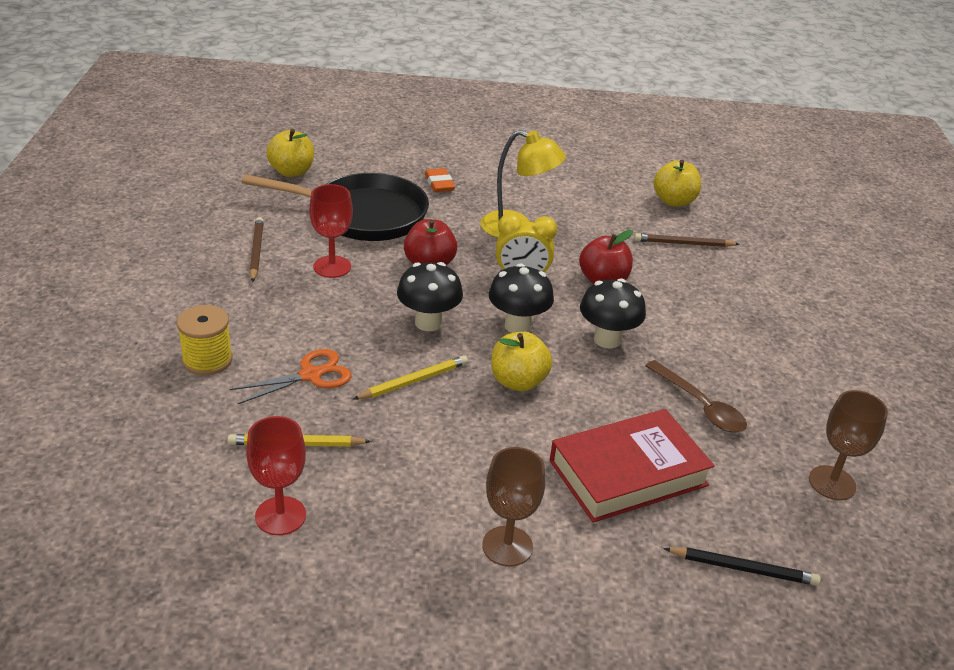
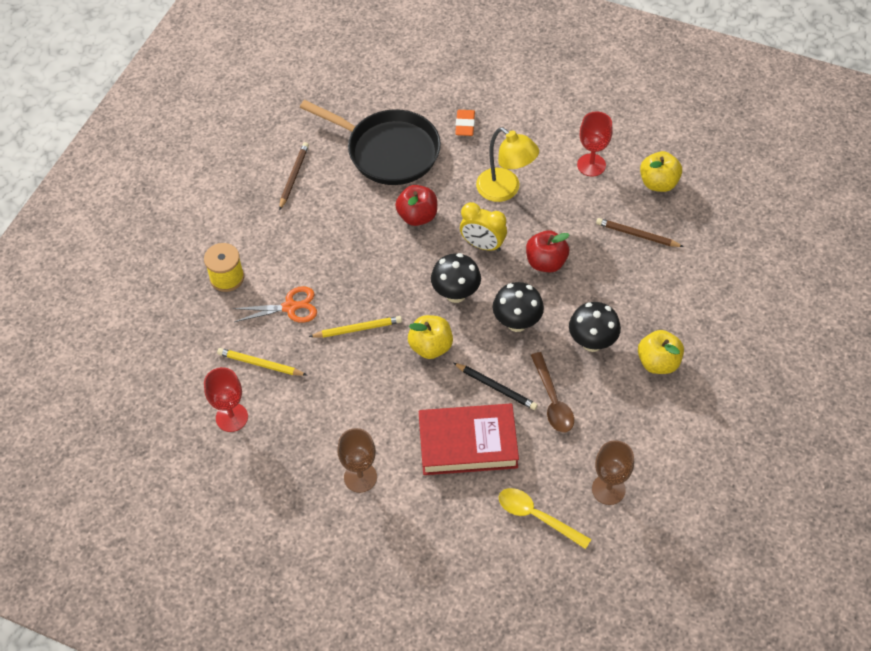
camera: 25 degrees right, 20 degrees up
(291, 172) = (351, 89): yellow apple -> yellow apple (658, 362)
(332, 267) = (343, 204): red goblet -> red goblet (591, 165)
(428, 323) = (391, 276): black mushroom -> black mushroom (592, 342)
(743, 568) = (503, 535): black pencil -> black pencil (496, 387)
(770, 535) = (537, 517): none -> yellow spoon

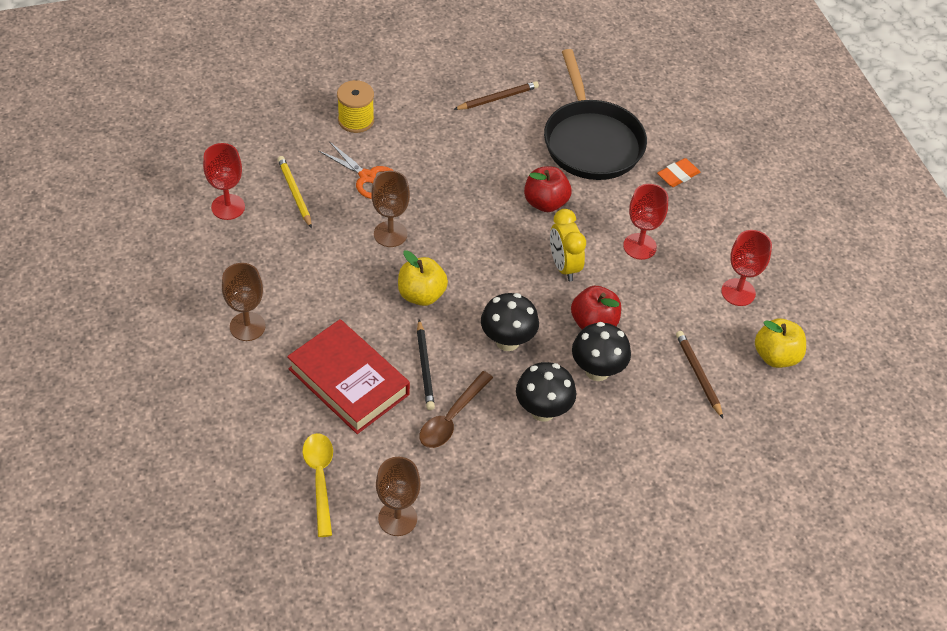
camera: 45 degrees right, 5 degrees down
(358, 329) = (390, 234): yellow pencil -> brown goblet
(456, 294) = (493, 279): black mushroom -> black mushroom (597, 371)
(505, 190) = (639, 246): yellow lamp -> red goblet
(658, 362) = (572, 477): yellow apple -> none

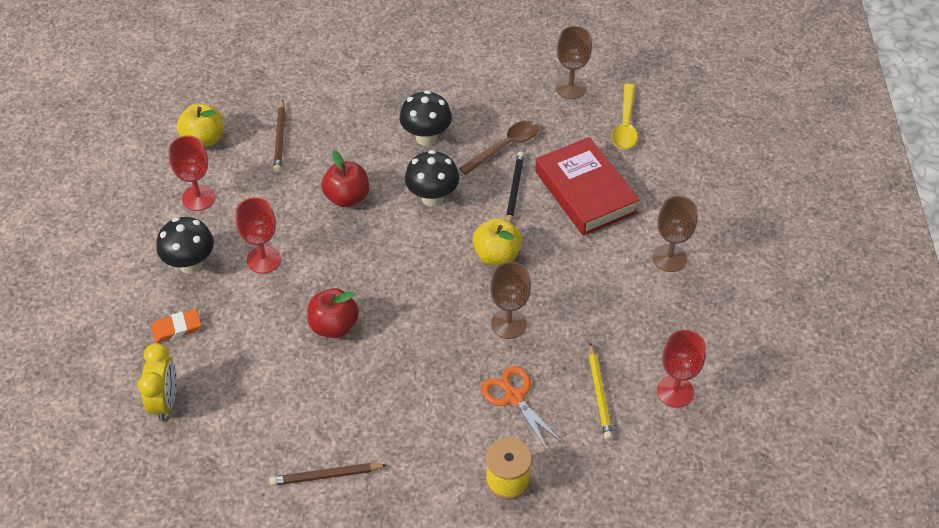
camera: 160 degrees left, 0 degrees up
(564, 266) = (348, 255): yellow clock -> yellow clock (165, 401)
(591, 141) = (246, 390): black pan -> none
(597, 371) = (365, 158): black mushroom -> black mushroom (190, 264)

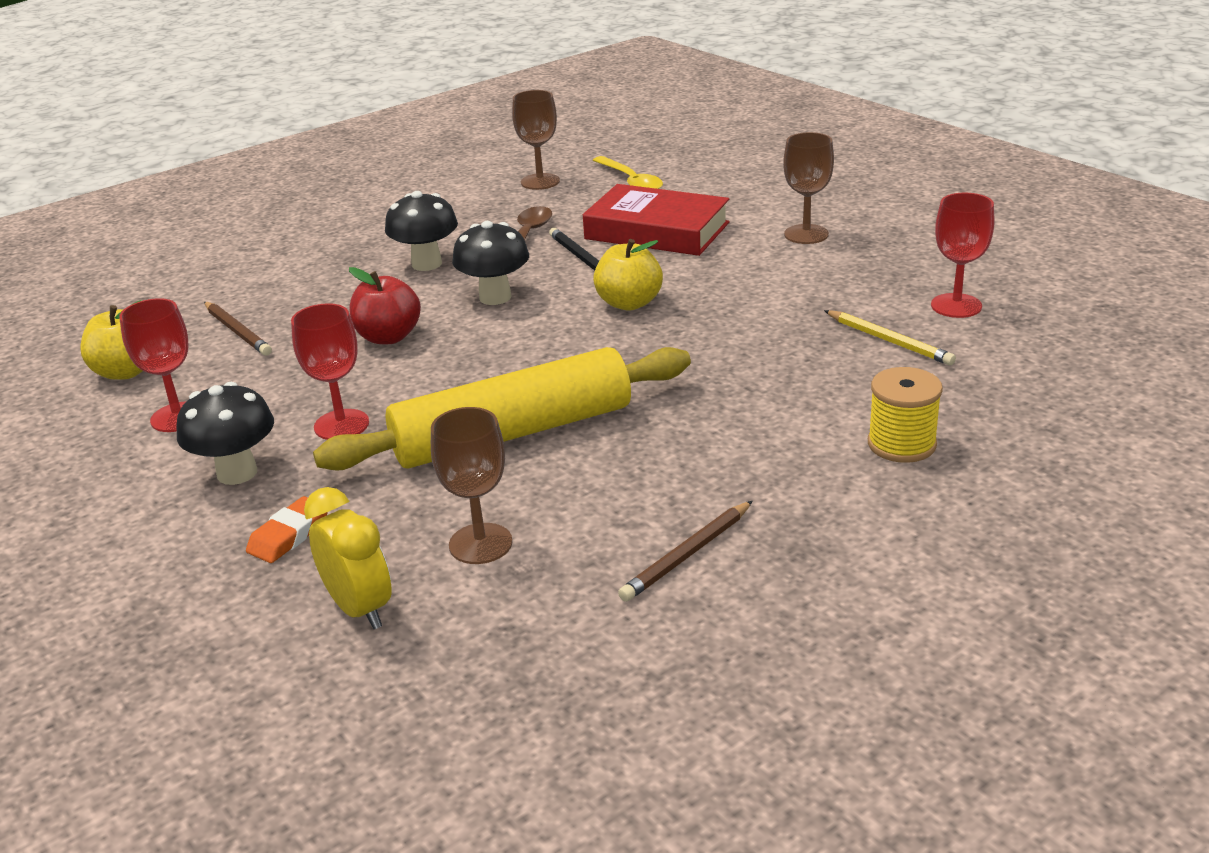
camera: 35 degrees left, 20 degrees down
(334, 326) = (513, 433): red apple -> yellow rolling pin
(508, 324) = (717, 340): brown goblet -> brown goblet (480, 544)
(514, 397) = (808, 384): orange scissors -> none

